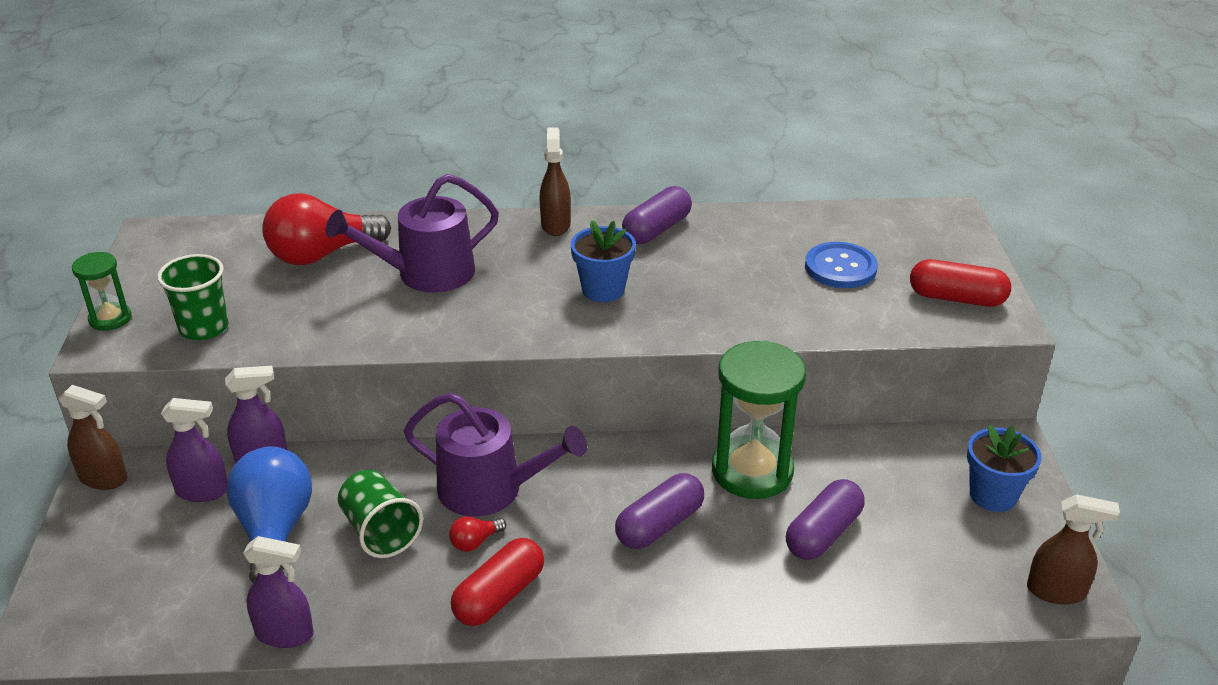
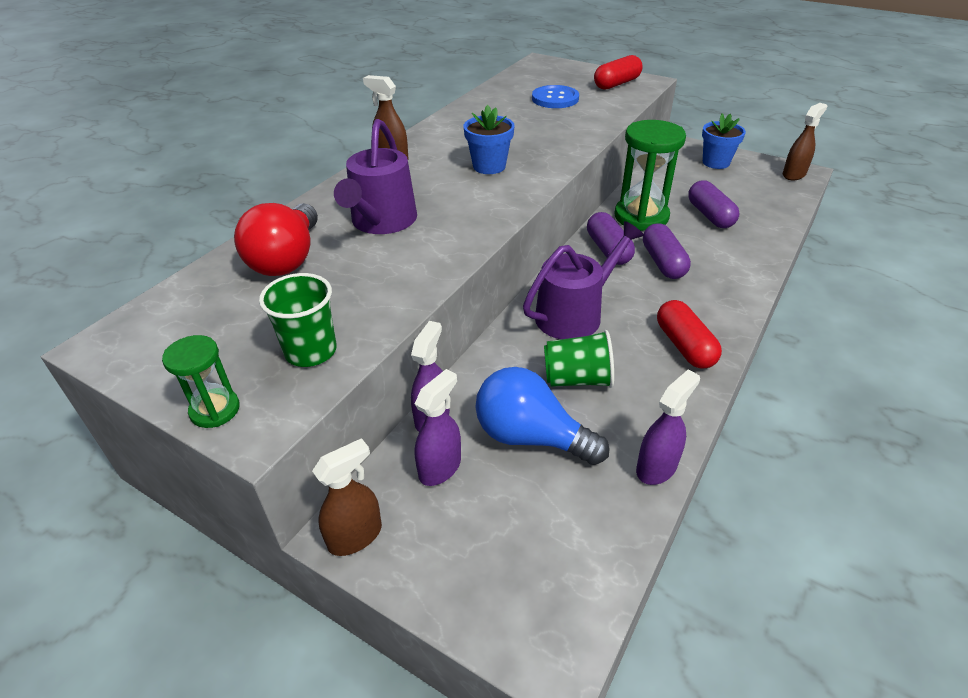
camera: 55 degrees left, 5 degrees up
(475, 542) = (623, 338): red light bulb -> none
(656, 229) = (446, 131): purple capsule -> purple capsule (608, 250)

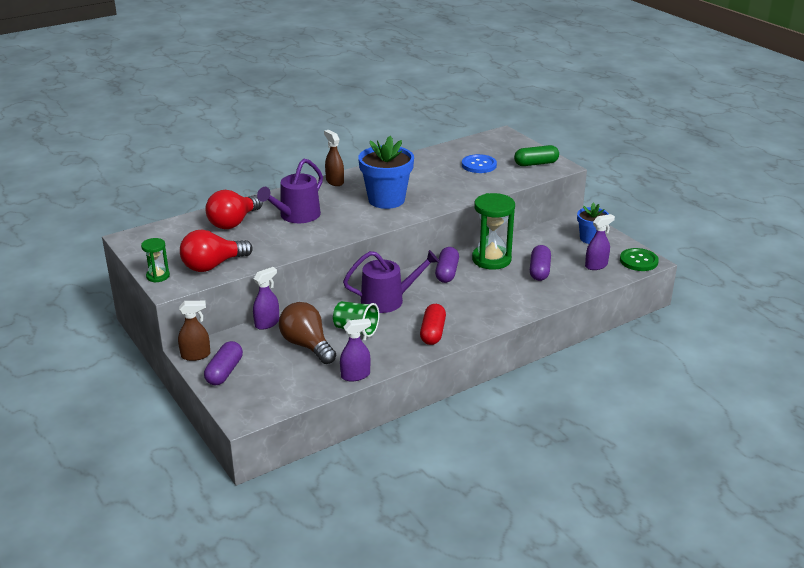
camera: 25 degrees right, 10 degrees down
(311, 351) = (213, 265): green cup -> red light bulb
(440, 467) = (253, 343): purple spray bottle -> purple spray bottle (596, 265)
(489, 166) = (386, 200): blue flower pot -> blue flower pot, size x1.68
(530, 437) = (307, 345): blue light bulb -> brown light bulb
(617, 84) = (536, 164): red capsule -> green capsule
(663, 262) = (473, 289): purple capsule -> purple capsule (224, 372)
(794, 174) = (638, 261): brown spray bottle -> green button

